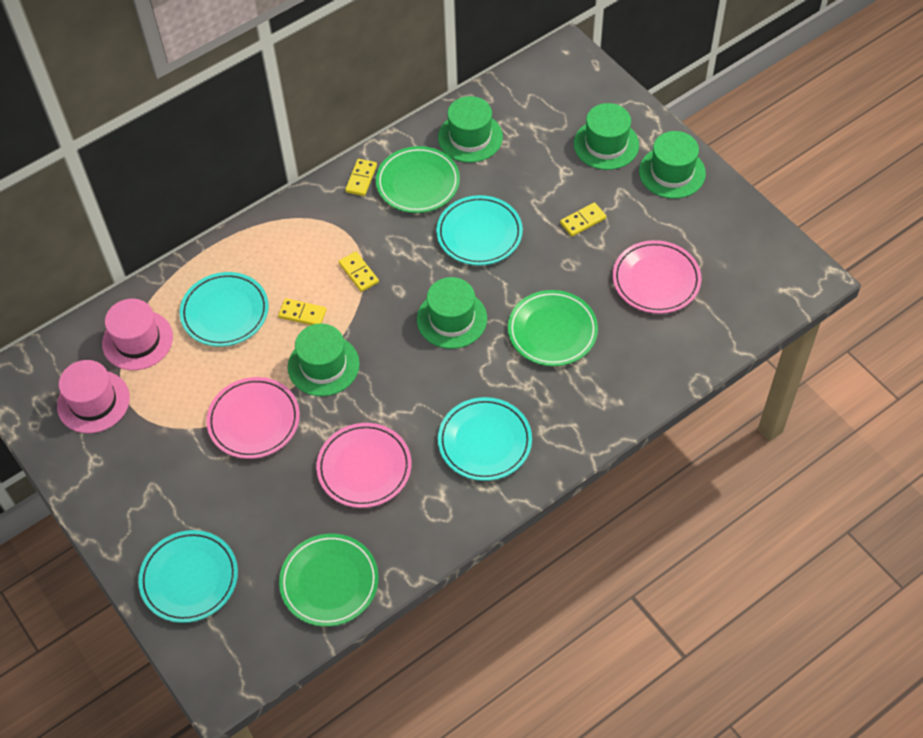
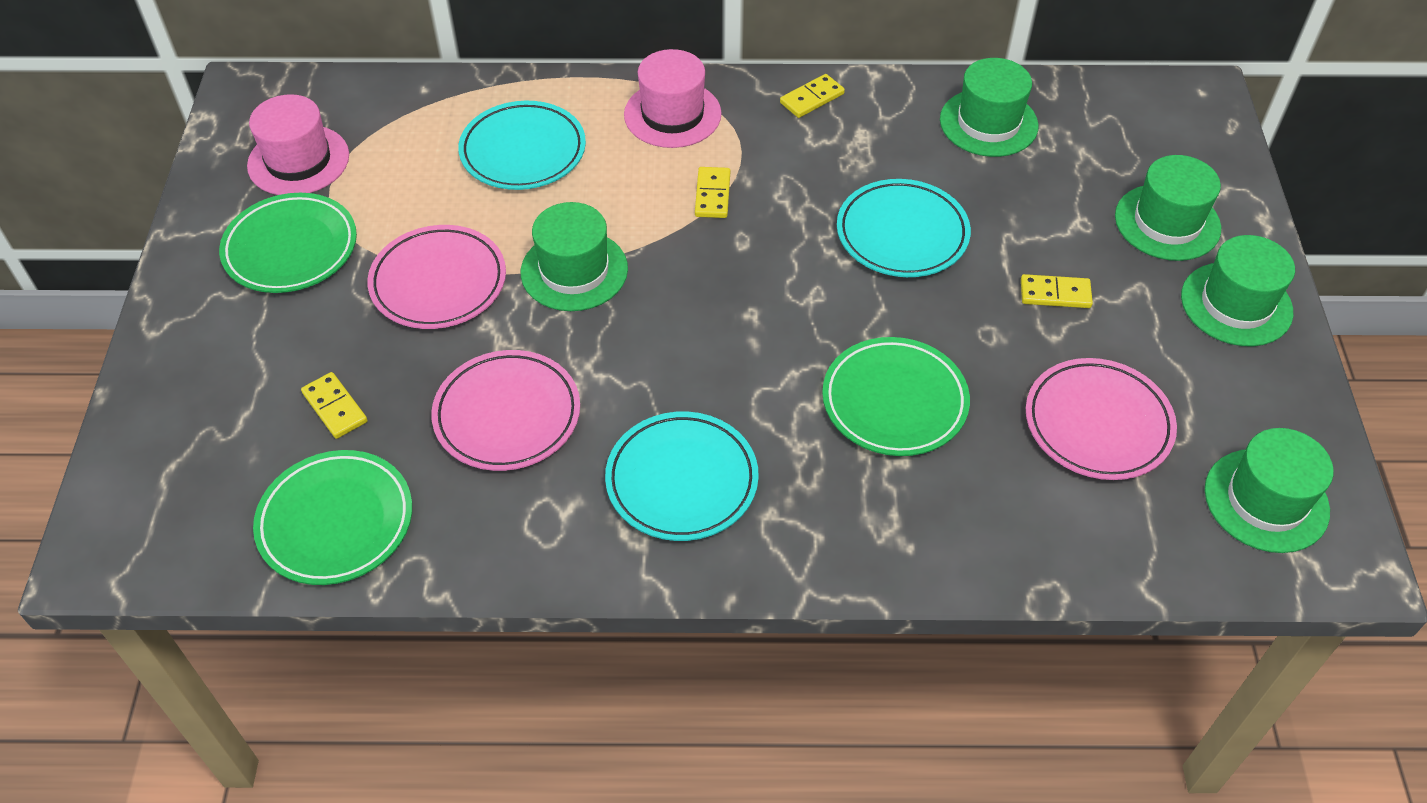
camera: 35 degrees right, 5 degrees down
(137, 340) = (405, 126): pink hat -> pink hat (672, 114)
(189, 578) = (196, 408): turquoise plate -> none
(302, 314) = (605, 201): yellow domino -> yellow domino (335, 407)
(418, 183) = (876, 138): green plate -> green plate (291, 248)
(452, 319) = (776, 310): green hat -> green hat (1266, 500)

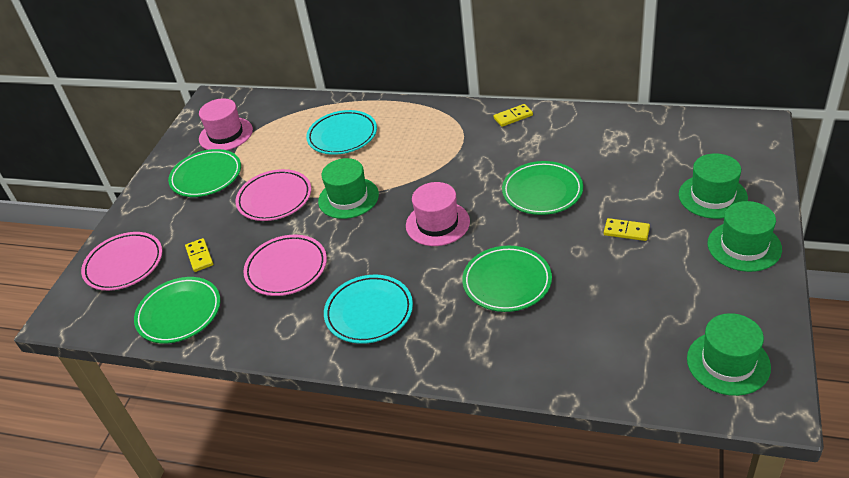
camera: 20 degrees right, 10 degrees down
(672, 114) = (430, 121): pink hat -> pink hat (437, 223)
(712, 195) = (438, 164): yellow domino -> none
(902, 234) = (542, 191): turquoise plate -> green plate
(988, 123) = (615, 135): green hat -> none
(1098, 424) = (630, 306): pink plate -> pink plate (124, 264)

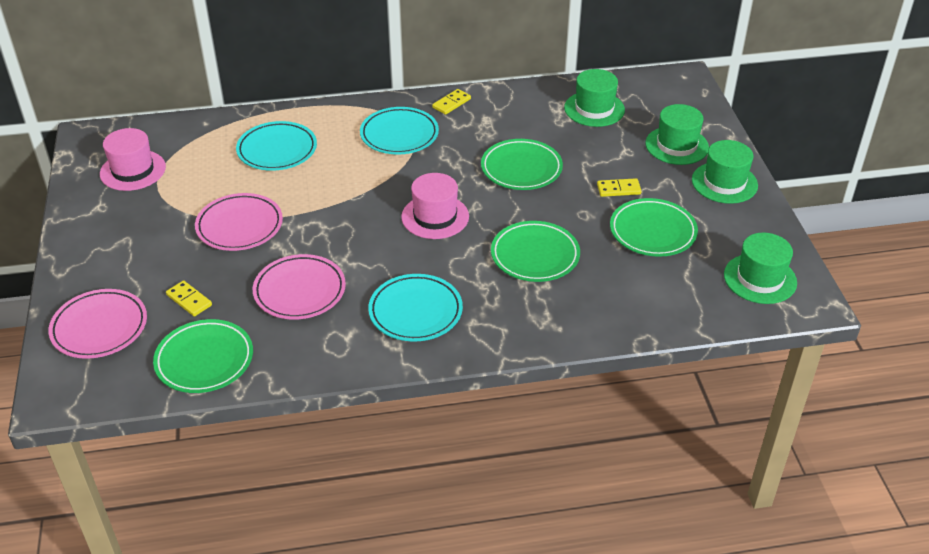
camera: 30 degrees left, 0 degrees up
(206, 177) = (139, 218): green plate -> green plate (652, 231)
(348, 198) = (324, 210): green hat -> green hat (594, 109)
(450, 139) = (399, 135): none -> turquoise plate

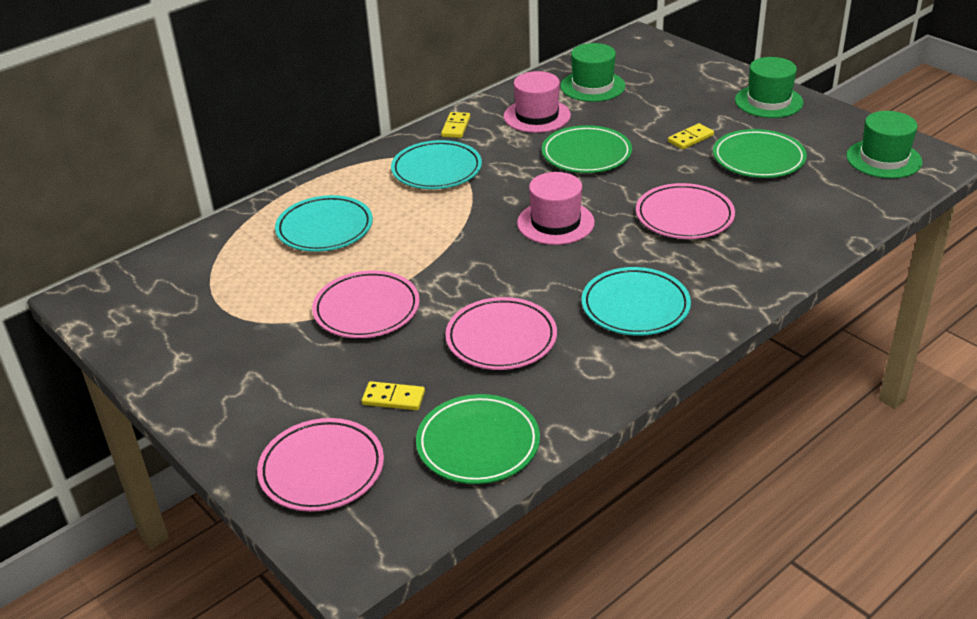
camera: 30 degrees left, 5 degrees down
(133, 170) = (179, 308): pink hat -> pink hat (537, 116)
(535, 255) = (684, 216): green plate -> pink plate
(676, 145) = (696, 89): green hat -> none

